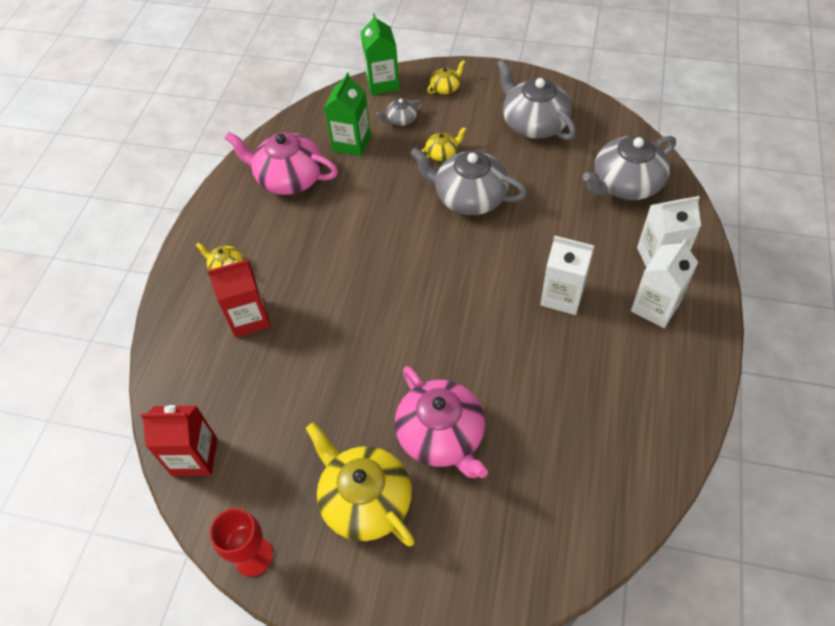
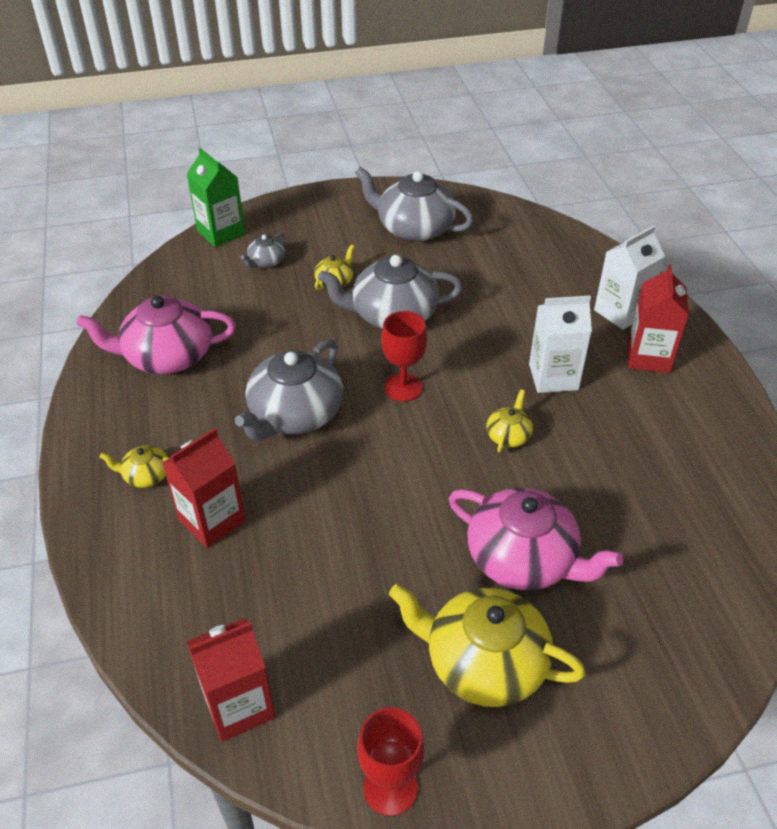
camera: 30 degrees left, 10 degrees down
(351, 143) = (222, 300): green carton -> none
(439, 263) = (403, 387): none -> red goblet
(446, 88) = (297, 219): yellow teapot -> yellow teapot (508, 435)
(625, 184) = (543, 257): grey teapot -> grey teapot (295, 414)
(655, 307) = (648, 357): white carton -> red carton

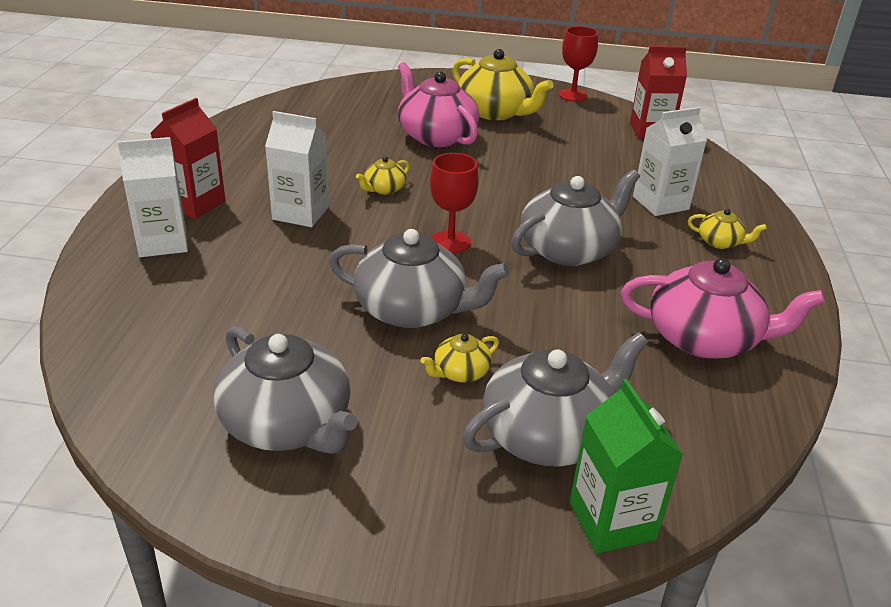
camera: 160 degrees left, 10 degrees down
(212, 520) = (660, 203): red carton -> white carton
(266, 262) = (548, 434): grey teapot -> grey teapot, size x2.13

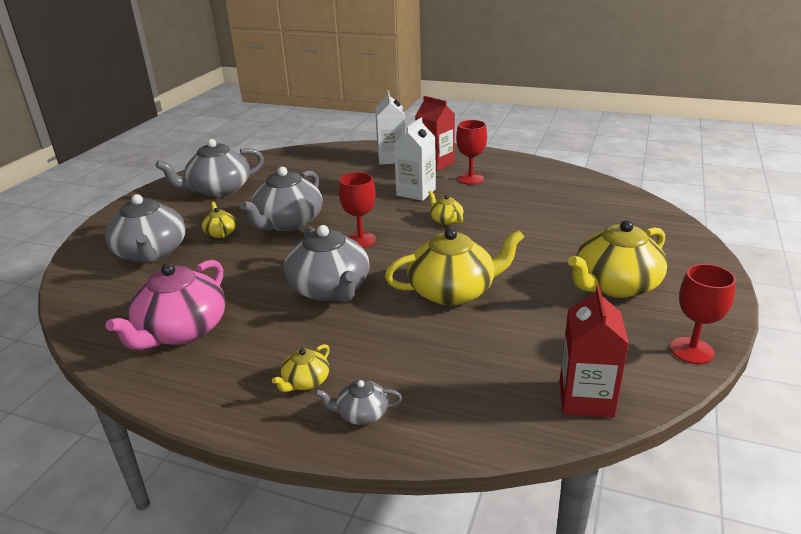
camera: 105 degrees right, 5 degrees down
(257, 176) = (470, 179): none -> red goblet
(436, 136) = (546, 247): pink teapot -> none
(539, 180) = (453, 291): none -> yellow teapot
(612, 521) = (81, 262): green carton -> none
(660, 203) = (393, 359): white carton -> none
(734, 211) = (361, 414): none -> grey teapot

